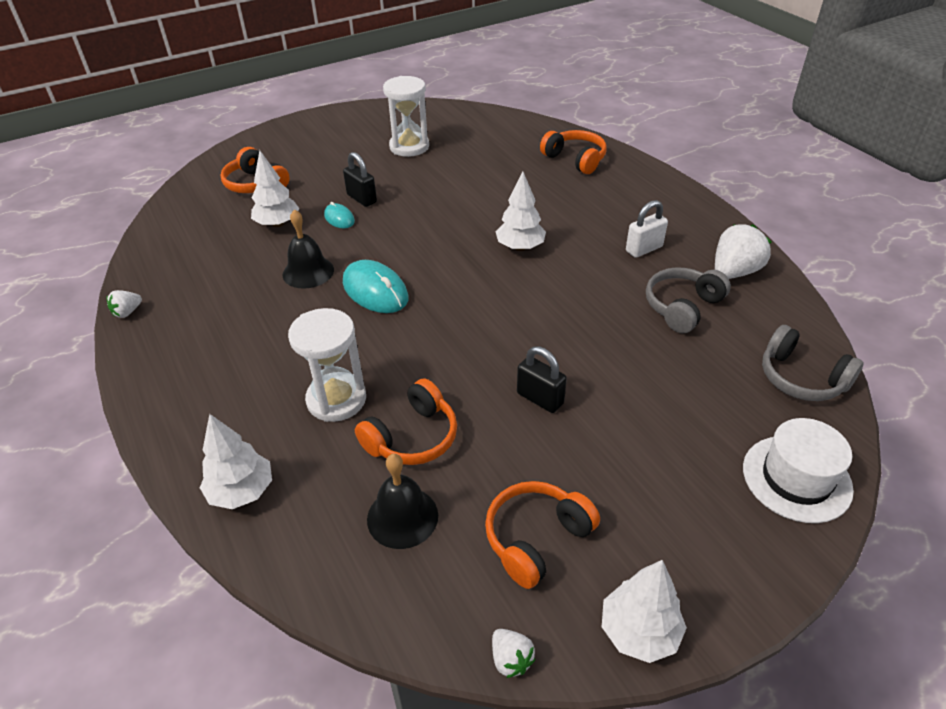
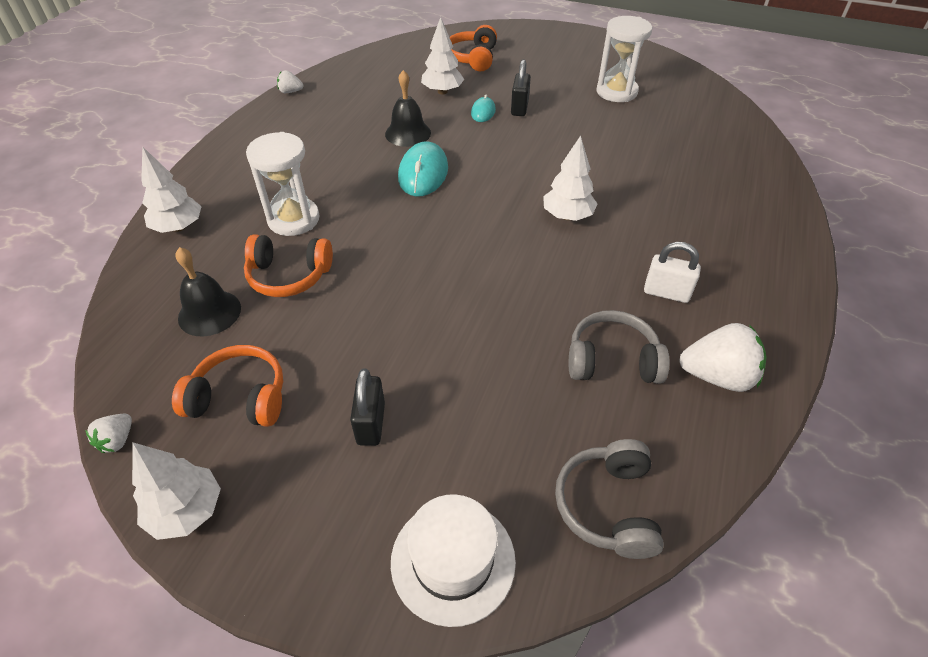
camera: 50 degrees right, 5 degrees up
(540, 398) = (392, 323): black padlock -> black padlock (371, 423)
(575, 159) = (741, 183): orange headphones -> none

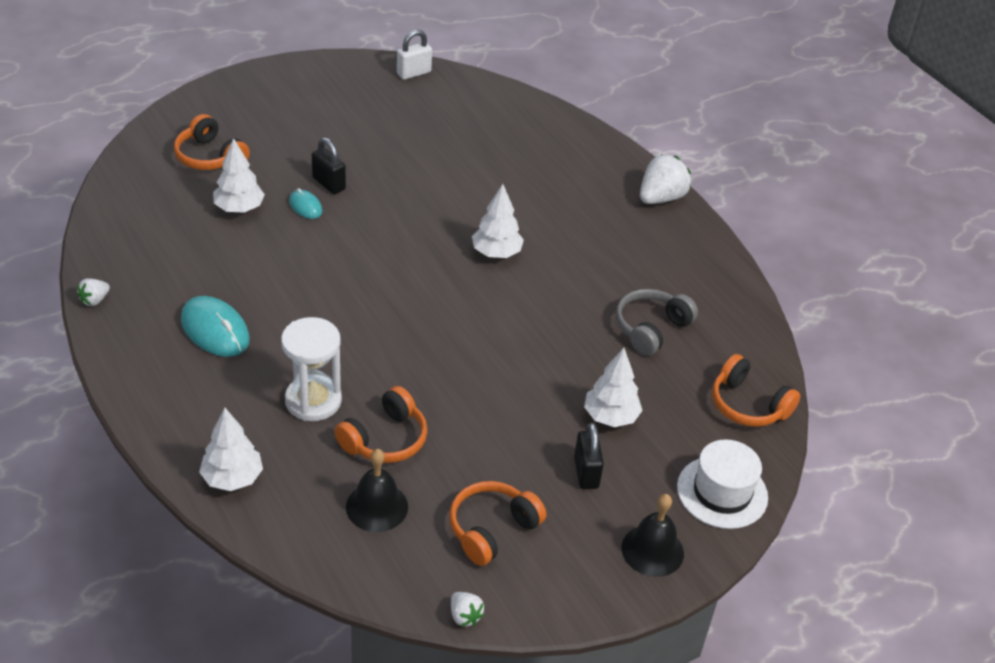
camera: 55 degrees left, 5 degrees down
(186, 511) = (568, 601): white tree -> white tree (610, 417)
(371, 423) = (586, 472): black padlock -> black padlock turned 45 degrees clockwise
(408, 133) = (276, 267): black bell -> black bell (652, 550)
(423, 173) = (347, 292): turquoise mouse -> turquoise mouse (215, 330)
(608, 506) = (748, 405): grey headphones -> orange headphones
(616, 92) = (380, 120): white hourglass -> none
(666, 292) = (623, 263): white padlock -> white padlock (414, 73)
(717, 376) = (709, 295): white strawberry -> white strawberry (661, 198)

